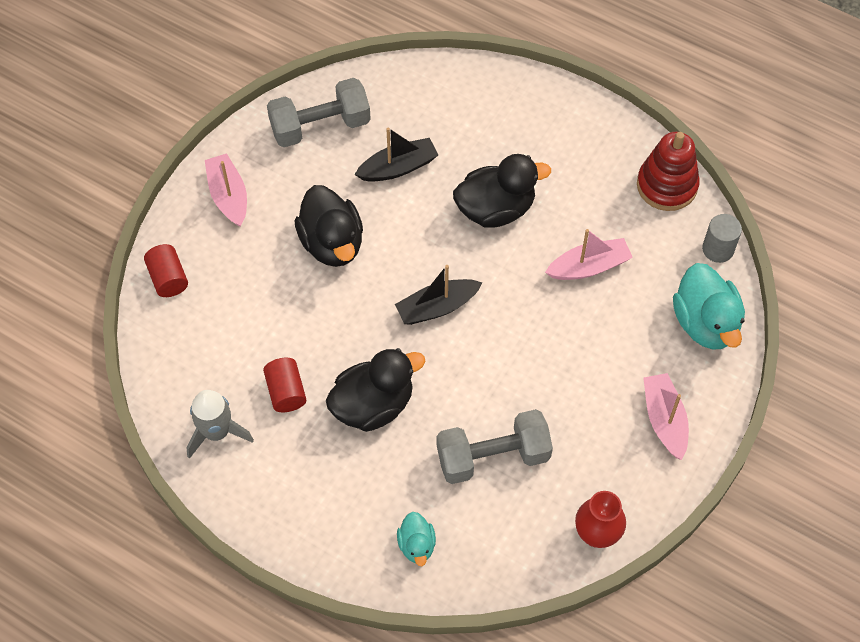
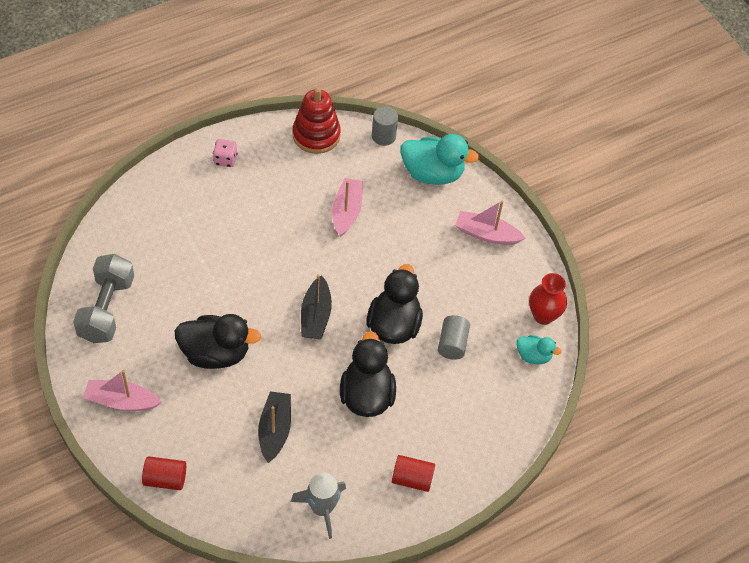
camera: 65 degrees left, 5 degrees down
(286, 392) = (319, 445): red cylinder -> red cylinder (412, 479)
(398, 167) = (182, 279): black boat -> black boat (275, 430)
(417, 545) = (490, 423): turquoise duck -> turquoise duck (533, 356)
(493, 457) = (452, 344): grey dumbbell -> grey cylinder
(496, 209) = (262, 239): black duck -> black duck (394, 325)
(569, 123) = (225, 159): none -> pink dice

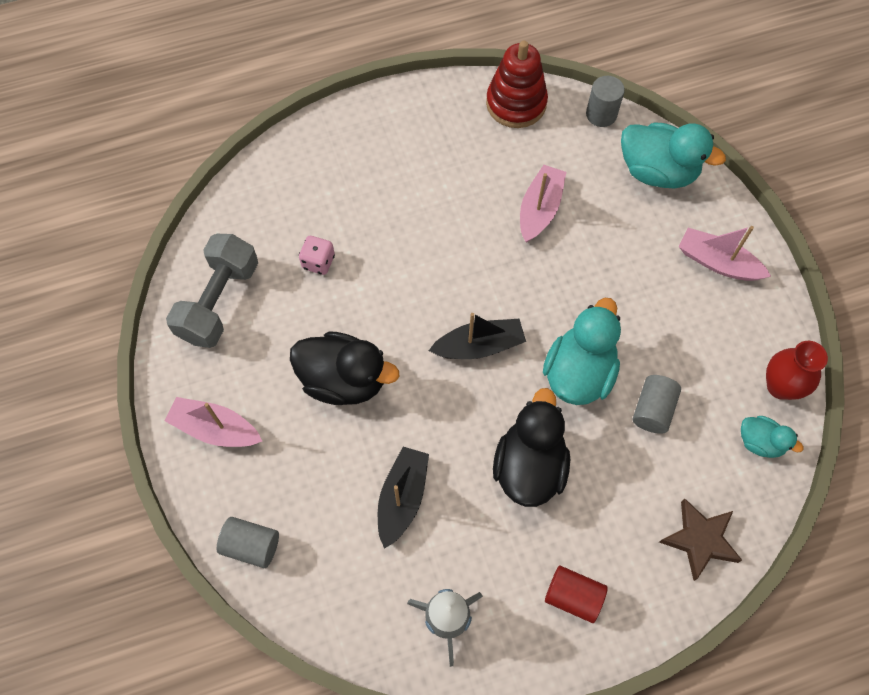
camera: 15 degrees right, 10 degrees up
(165, 479) = (251, 545): red cylinder -> grey cylinder
(225, 159) = (398, 123): pink dice -> pink dice (318, 262)
(315, 316) = (479, 346): black boat -> black boat turned 120 degrees counterclockwise
(394, 325) = (579, 372): black duck -> turquoise duck
(498, 428) = (700, 540): none -> brown star

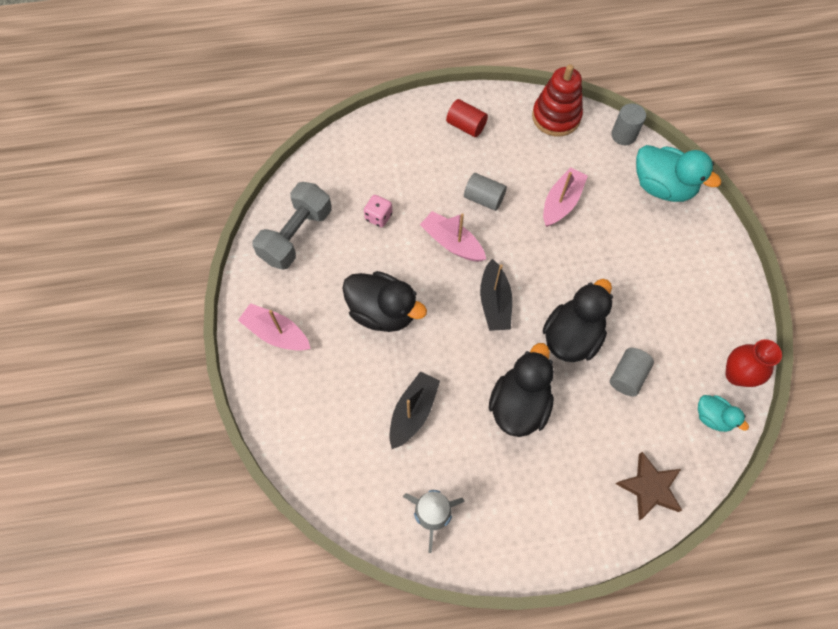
camera: 10 degrees right, 0 degrees up
(251, 545) = (288, 429): grey cylinder -> grey cylinder (484, 198)
(479, 346) = (495, 302): black boat -> black boat turned 90 degrees clockwise
(573, 596) = (537, 515): red cylinder -> red cylinder (466, 126)
(579, 372) = (572, 336): turquoise duck -> black duck
(717, 262) = (700, 267): pink boat -> pink boat (452, 243)

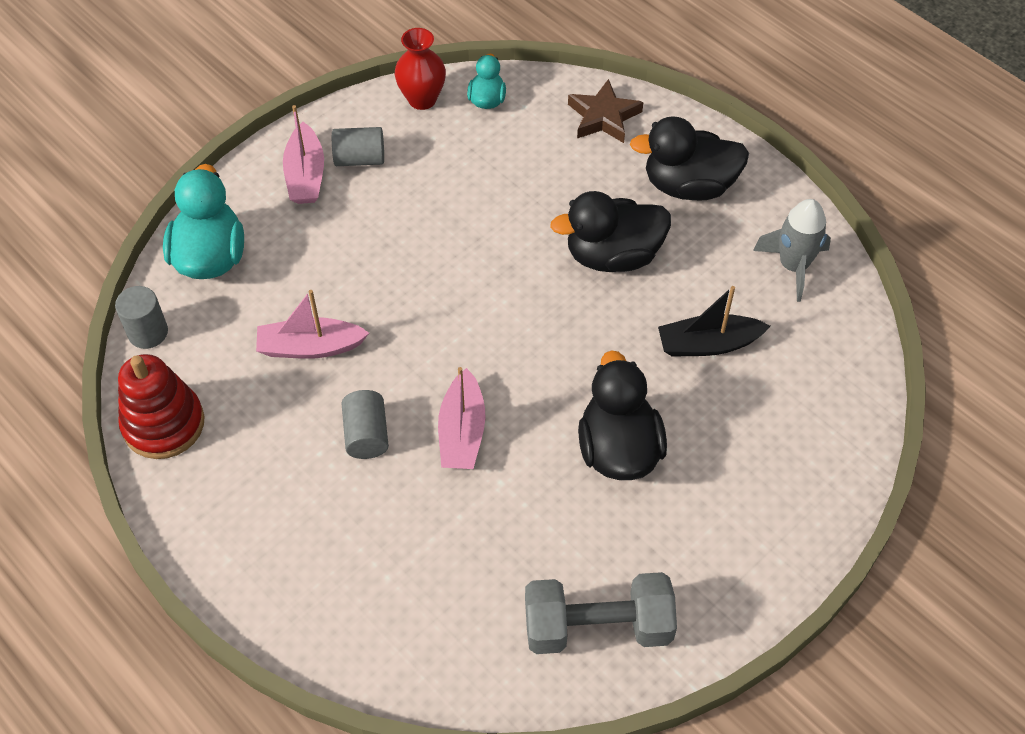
camera: 125 degrees left, 10 degrees down
(276, 333) = (746, 548): pink boat -> pink boat (306, 175)
(378, 217) = (489, 542): pink dice -> none
(466, 126) = (254, 526): red cylinder -> none
(495, 302) = (509, 342): black boat -> none
(572, 336) = (492, 249): black duck -> black duck (688, 186)
(627, 376) = (499, 182): grey cylinder -> grey cylinder (360, 159)

